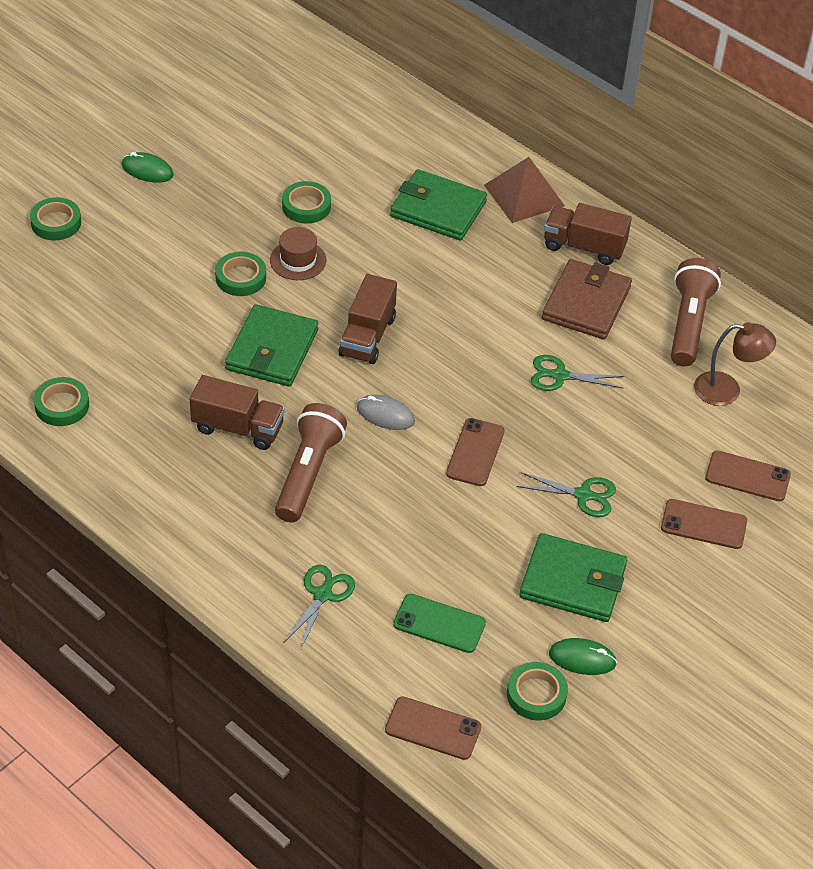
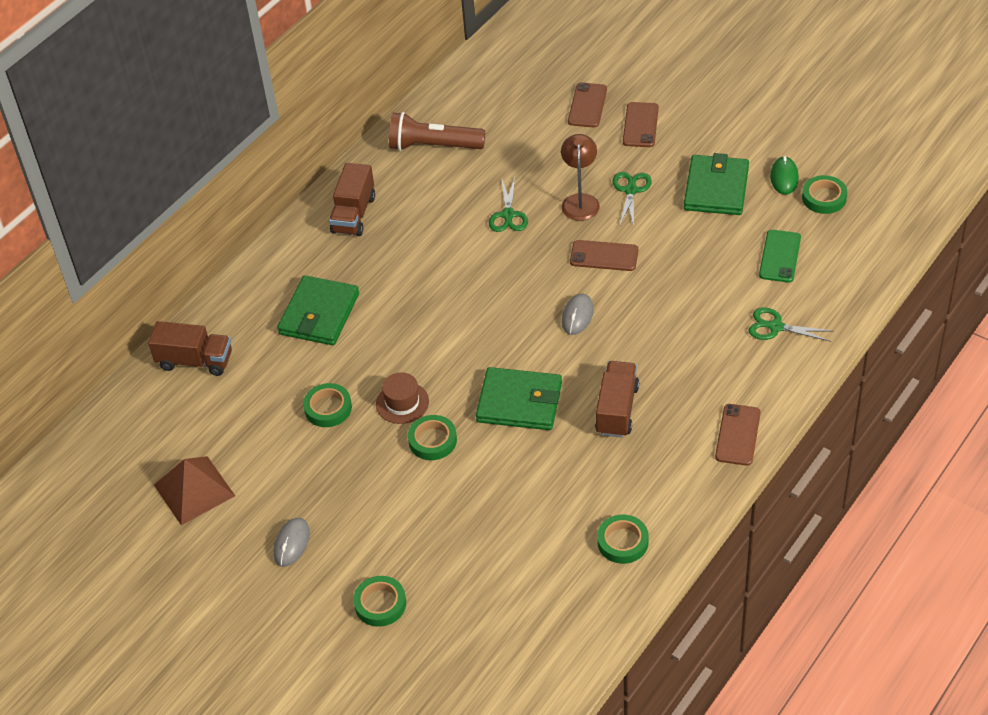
camera: 90 degrees left, 0 degrees up
(147, 170) = (291, 543): green mouse -> grey mouse
(308, 473) = (655, 355): brown flashlight -> none
(367, 336) = (489, 340): brown truck -> brown truck (195, 361)
(433, 728) = (874, 248): brown phone -> brown phone (738, 435)
(524, 195) = (293, 259): brown pyramid -> brown pyramid (194, 490)
(586, 303) = (422, 207): brown wallet -> none
(727, 390) = (502, 121): brown lamp -> brown lamp (580, 201)

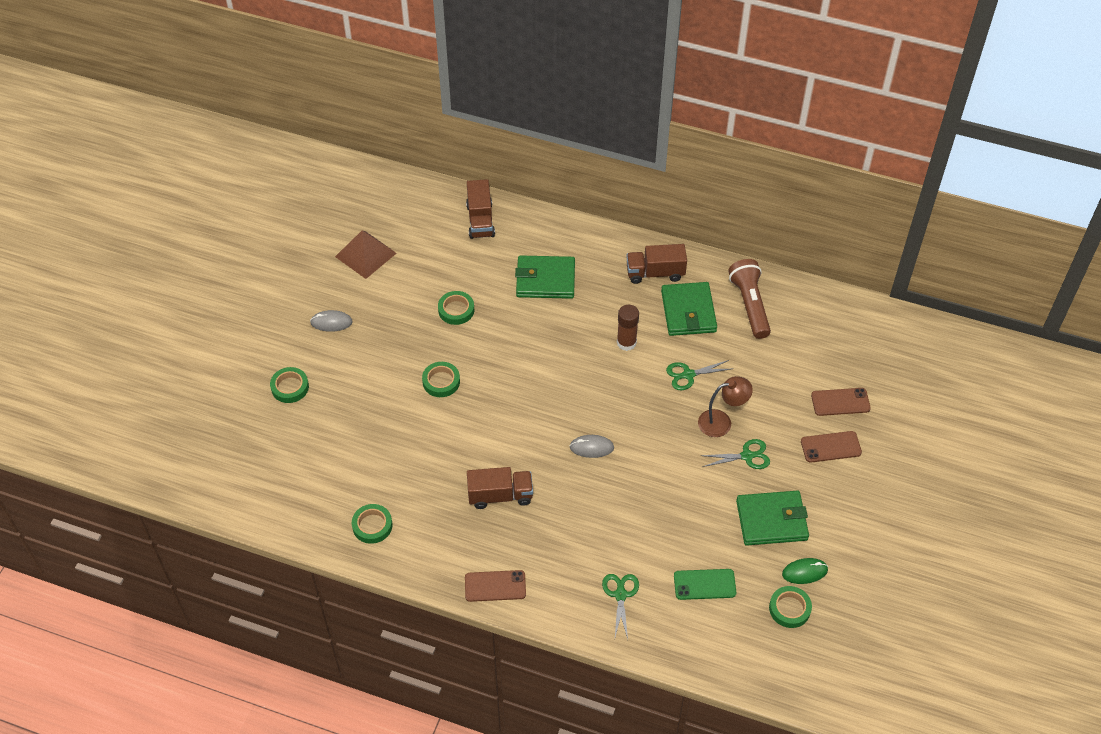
camera: 70 degrees right, 5 degrees up
(402, 403) = (472, 354): brown hat -> none
(443, 258) = (626, 342): none -> brown glue stick
(519, 402) = (492, 428): green wallet -> green wallet (688, 311)
(604, 256) = (663, 452): brown phone -> none

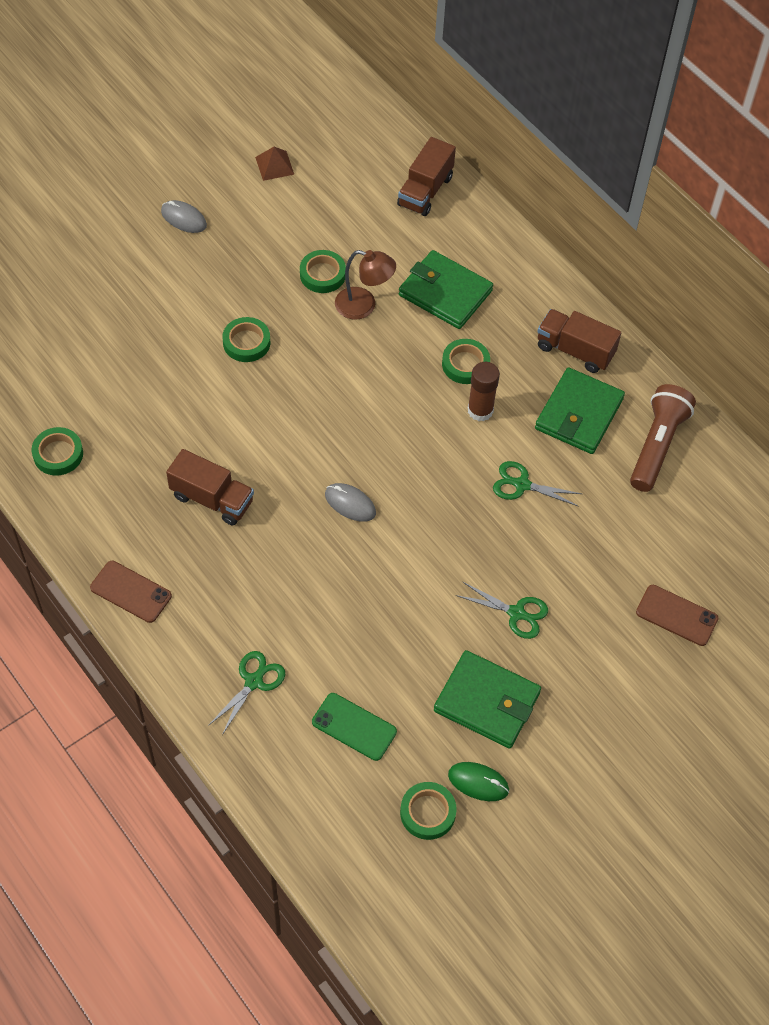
camera: 30 degrees right, 5 degrees up
(290, 387) = (90, 264): green tape -> green tape (465, 364)
(365, 255) = (274, 165): brown pyramid -> brown pyramid, size x0.59
(721, 422) = (518, 558): brown lamp -> brown lamp (364, 306)
(830, 447) = (623, 660): brown phone -> none

